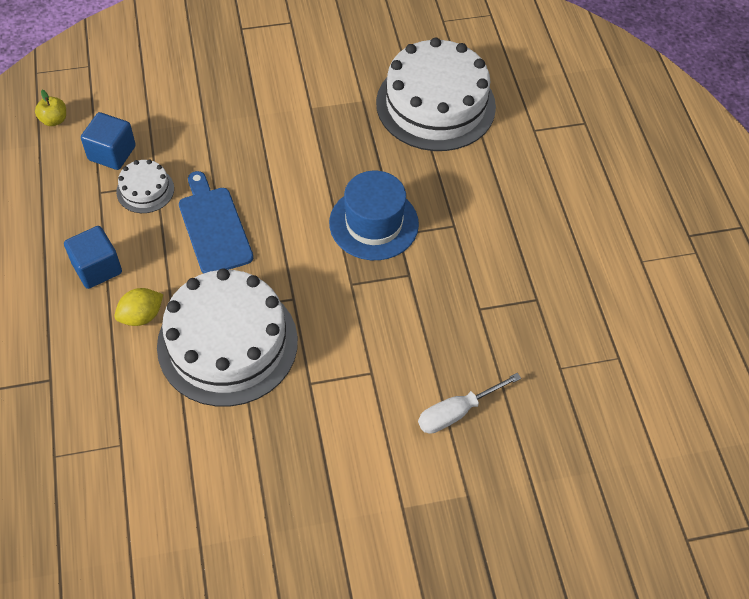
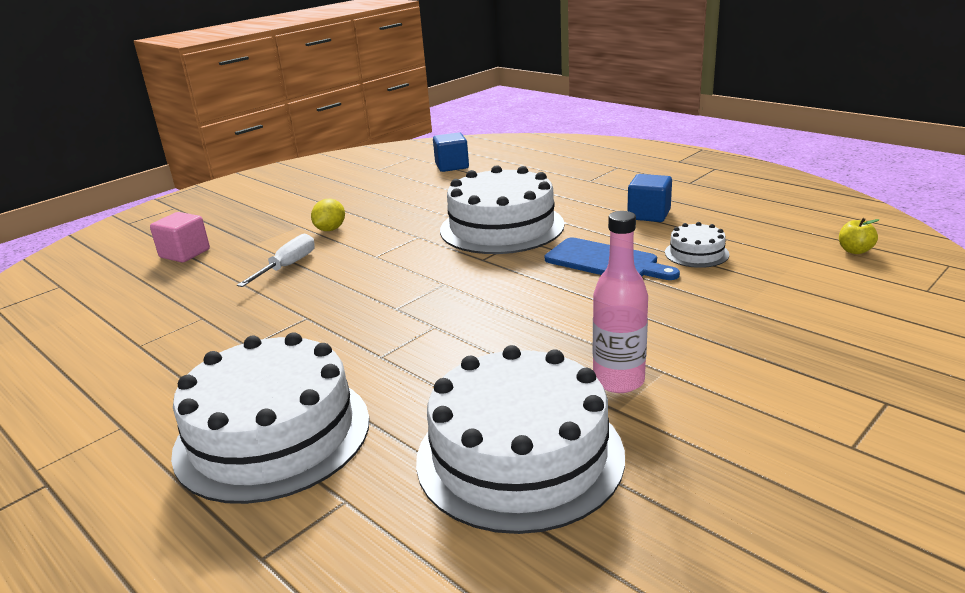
camera: 150 degrees right, 30 degrees down
(112, 153) = (767, 257): blue cube -> blue cube (452, 166)
(141, 316) = (579, 213): yellow lemon -> yellow lemon (330, 229)
(340, 116) = (618, 381): none -> pink bottle
(374, 223) = (467, 322): blue hat -> none
(546, 526) = (185, 253): none -> pink cube
(552, 196) = (273, 434): none -> white cake

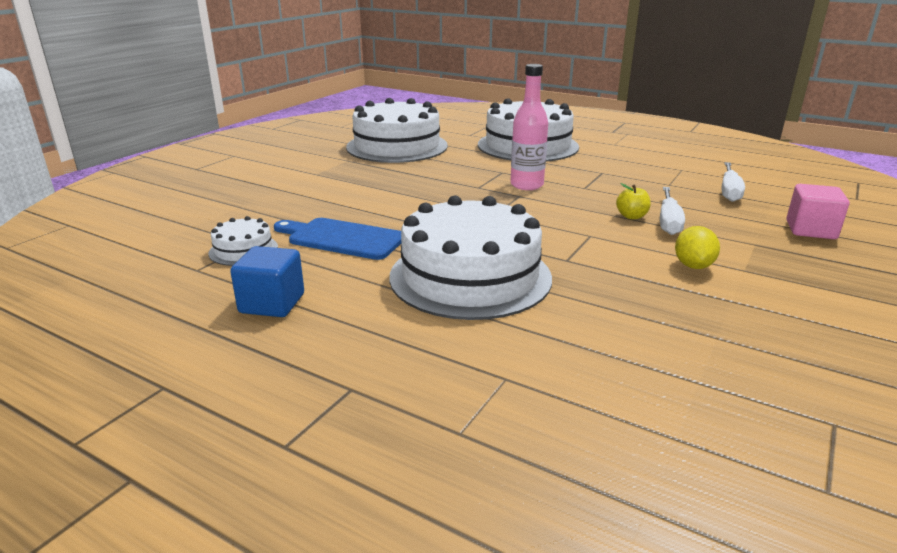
camera: 165 degrees right, 0 degrees up
(160, 302) = (729, 191): none -> white screwdriver
(452, 166) = (673, 442): blue cube -> none
(618, 381) = (344, 169): pink bottle -> pink bottle (526, 185)
(855, 250) = (73, 259): yellow apple -> yellow apple (631, 216)

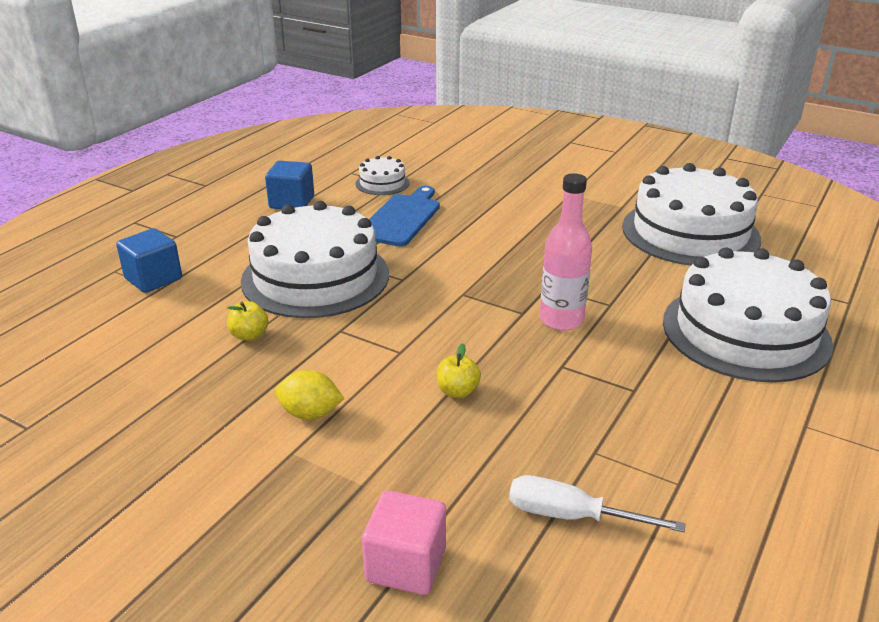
camera: 90 degrees right, 5 degrees up
(482, 388) = (153, 279): none -> blue cube
(592, 303) = (249, 335): none -> yellow apple
(668, 222) = (439, 420): white screwdriver -> none

